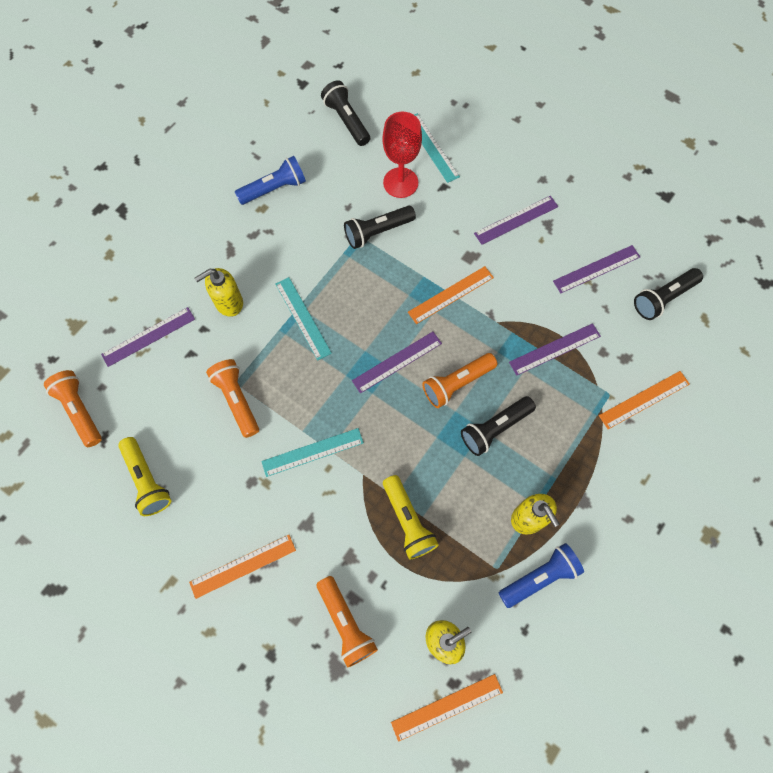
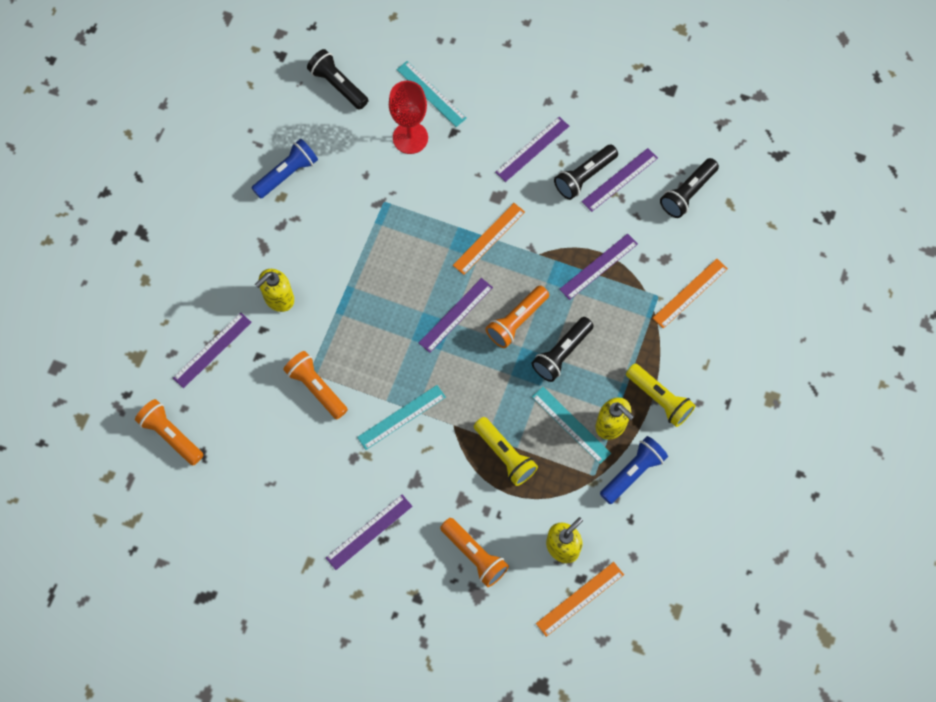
camera: 15 degrees left, 0 degrees up
(147, 480) = (257, 481): yellow flashlight -> yellow flashlight (659, 399)
(243, 566) = (369, 532): orange ruler -> purple ruler
(302, 318) = (354, 295): turquoise ruler -> turquoise ruler (571, 425)
(377, 232) = (402, 193): black flashlight -> black flashlight (584, 177)

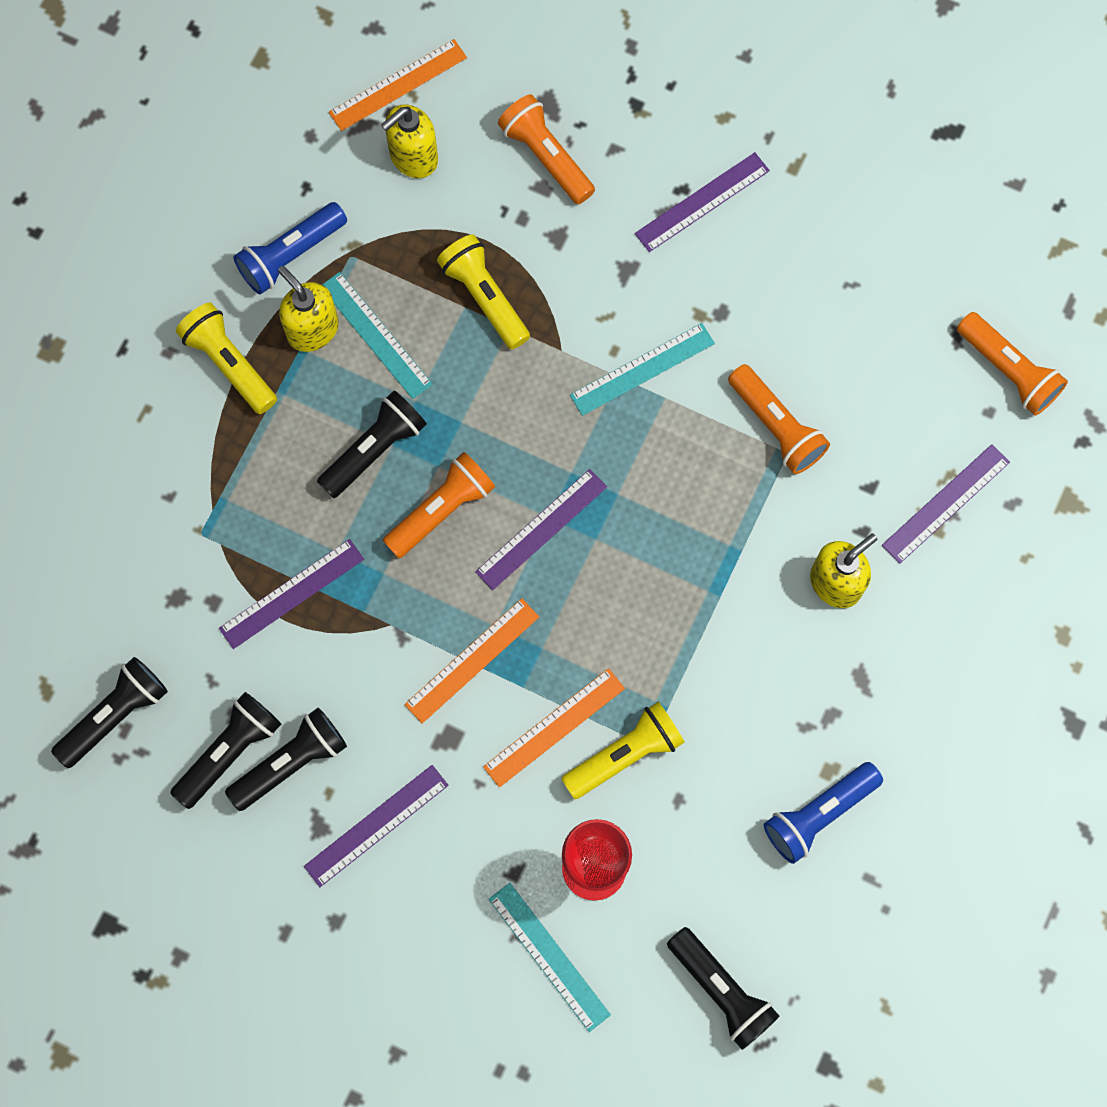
camera: 175 degrees left, 5 degrees up
(397, 196) = (625, 754): none -> yellow flashlight
(620, 180) = (229, 751): purple ruler -> black flashlight
(690, 293) = (146, 533): orange ruler -> orange ruler (554, 727)

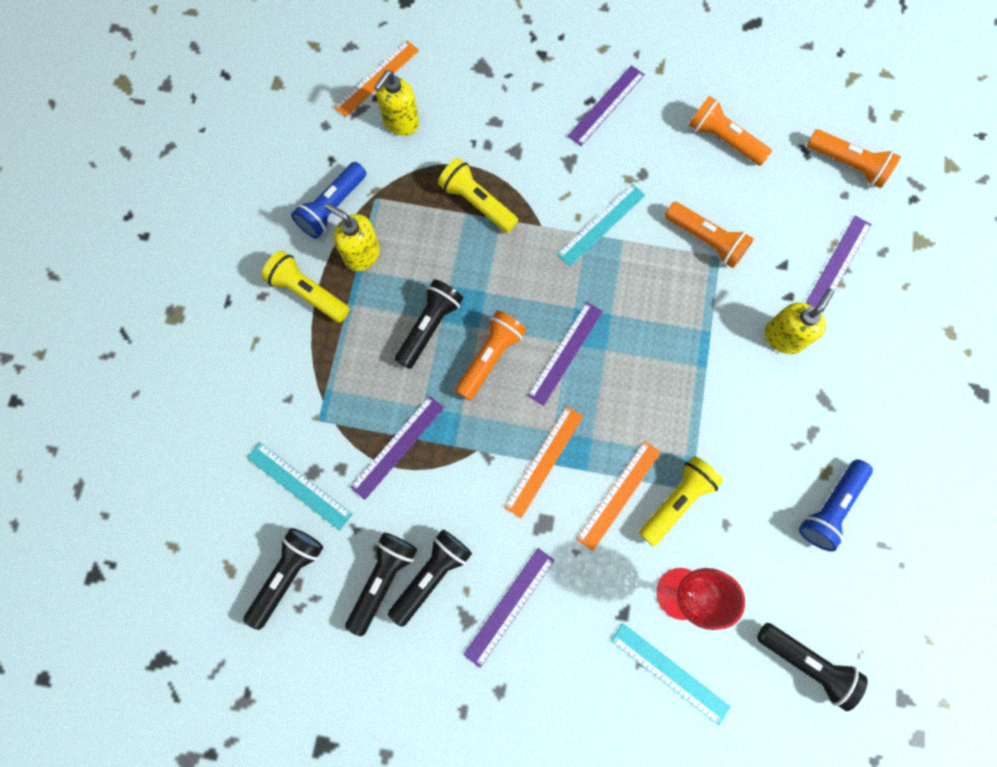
camera: 15 degrees left, 0 degrees up
(376, 335) = (408, 247): turquoise ruler -> turquoise ruler (299, 485)
(546, 157) = (491, 101): orange flashlight -> orange flashlight (723, 140)

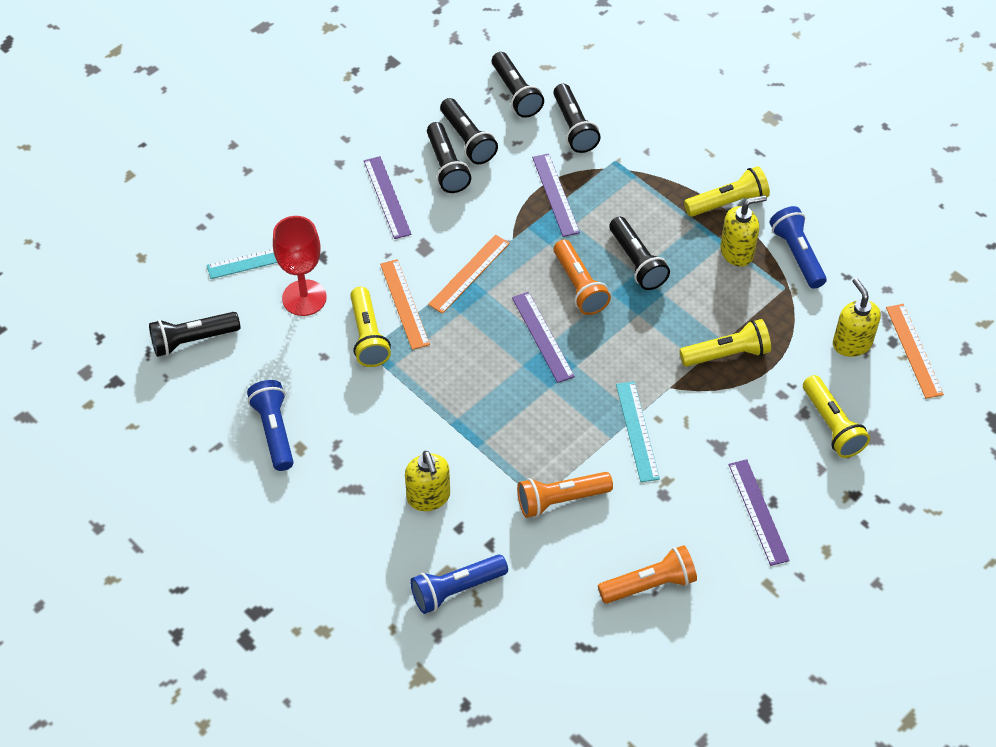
camera: 125 degrees right, 20 degrees down
(299, 485) = (574, 127): turquoise ruler -> black flashlight
(491, 97) = (832, 425): none -> yellow flashlight
(544, 461) = (469, 274): orange ruler -> orange ruler turned 60 degrees clockwise
(838, 263) = (456, 589): purple ruler -> blue flashlight
(847, 165) = (544, 673): orange flashlight -> none

